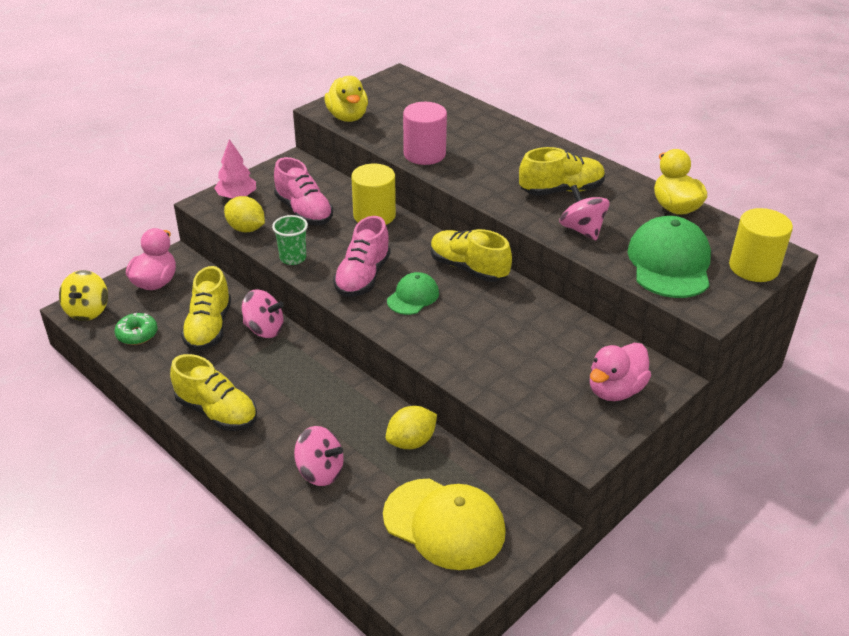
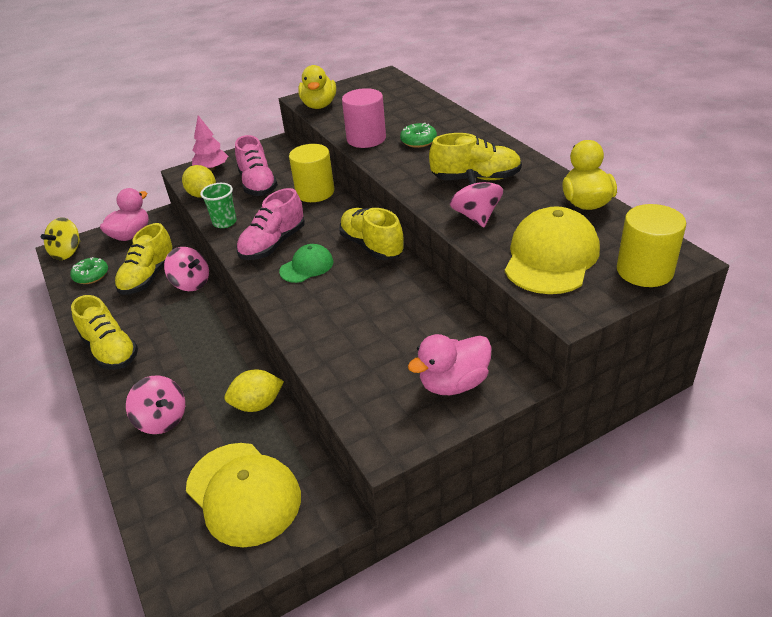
camera: 20 degrees right, 0 degrees up
(481, 153) = (418, 141): none -> green donut
(669, 263) = (551, 257): green cap -> yellow cap

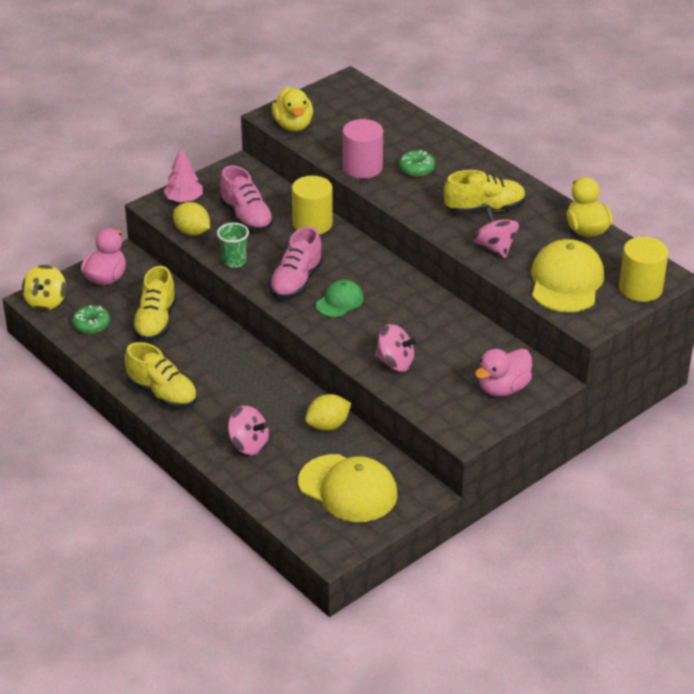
camera: 15 degrees left, 0 degrees up
(191, 283) = (205, 325): pink spinning top -> pink spinning top (395, 363)
(372, 246) = (393, 278): yellow shoe -> none

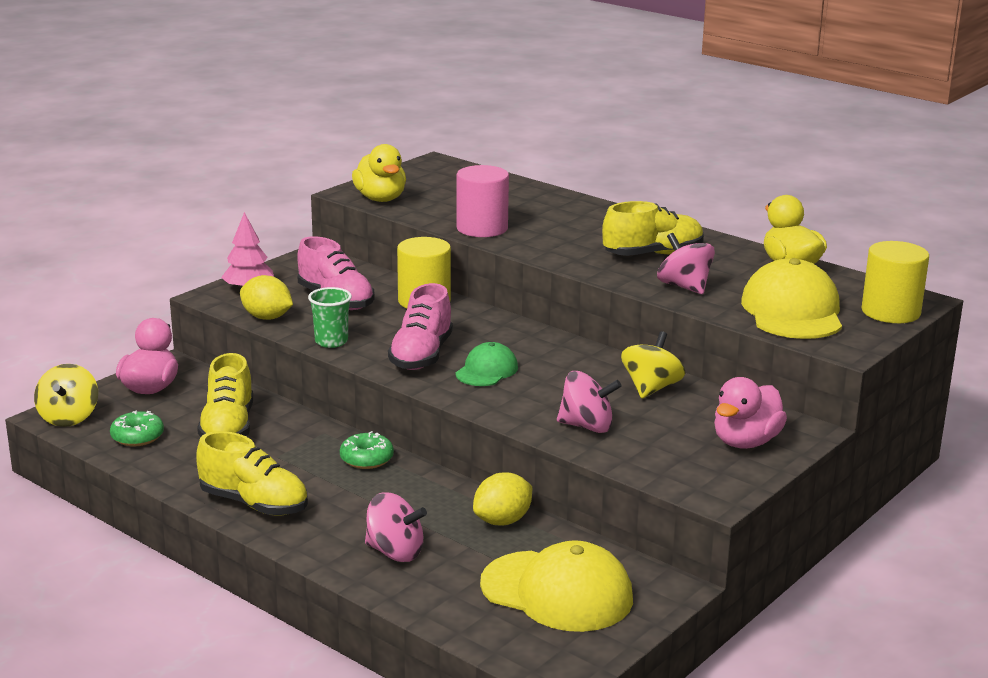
camera: 10 degrees left, 15 degrees down
(416, 169) = (551, 226): green donut -> green donut (366, 459)
(454, 330) = (651, 388): none -> yellow spinning top

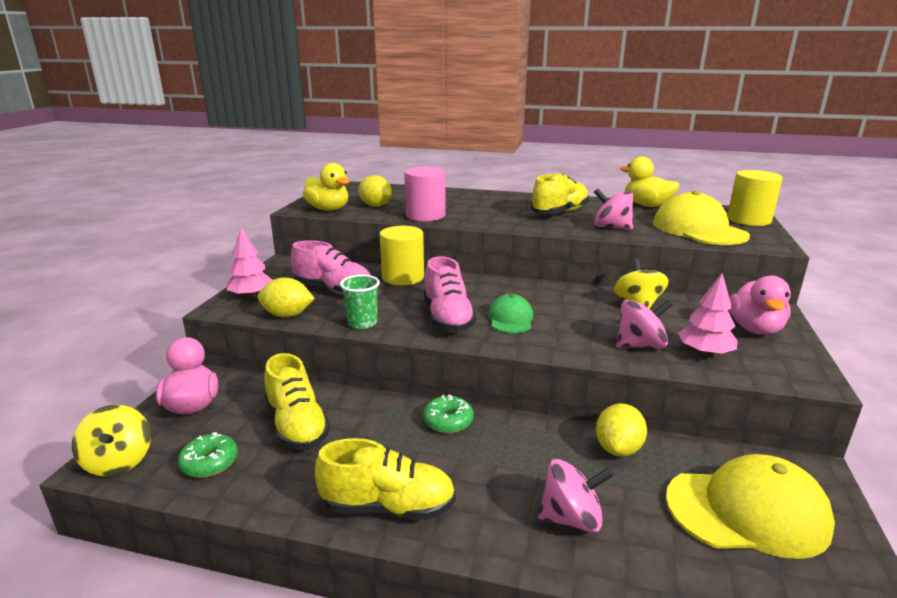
camera: 25 degrees left, 0 degrees up
(440, 203) = (375, 206): none -> yellow lemon
(645, 449) = (704, 353): none -> pink tree

